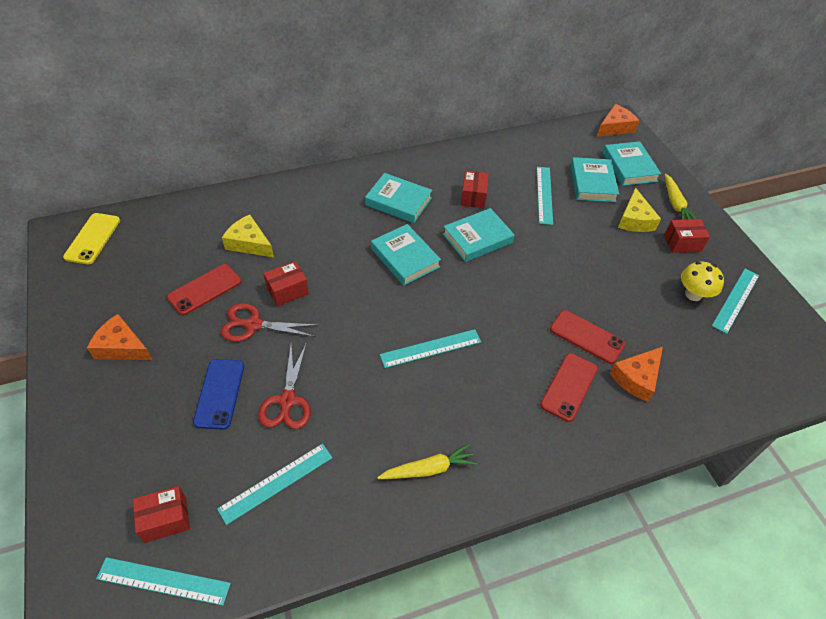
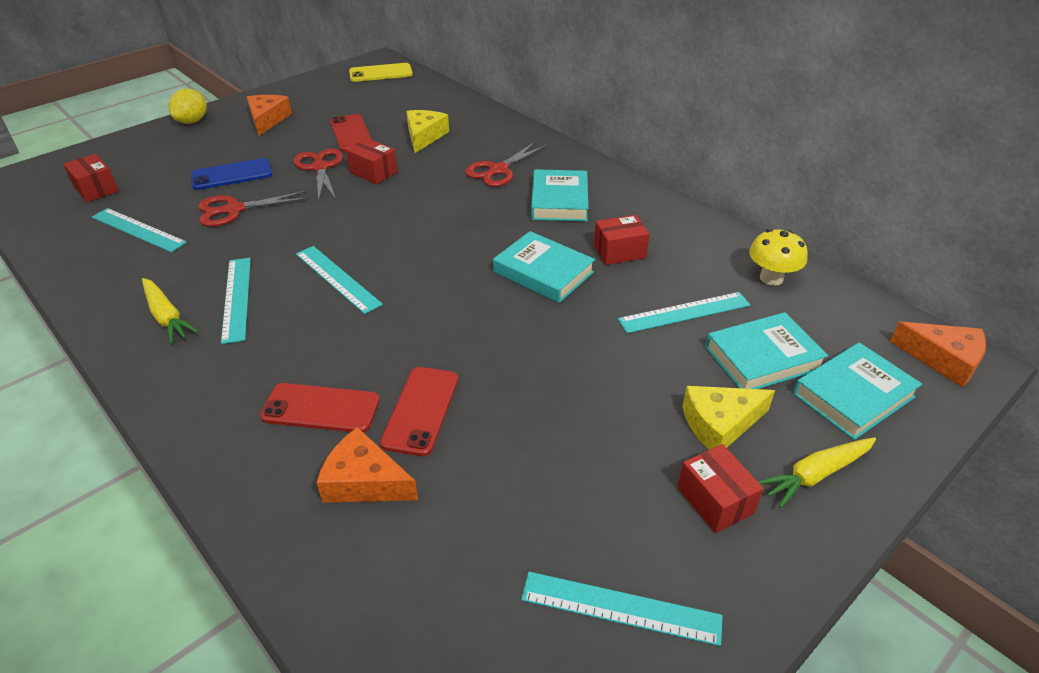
camera: 70 degrees right, 10 degrees down
(68, 414) = (192, 121): none -> yellow lemon
(163, 581) = (38, 205): turquoise ruler -> turquoise ruler (236, 298)
(204, 289) = (351, 133): red phone -> red phone turned 45 degrees clockwise
(336, 218) = (498, 170): none -> red scissors
(405, 258) = (469, 228): turquoise book -> none
(693, 294) = (591, 534): yellow mushroom -> yellow mushroom (771, 278)

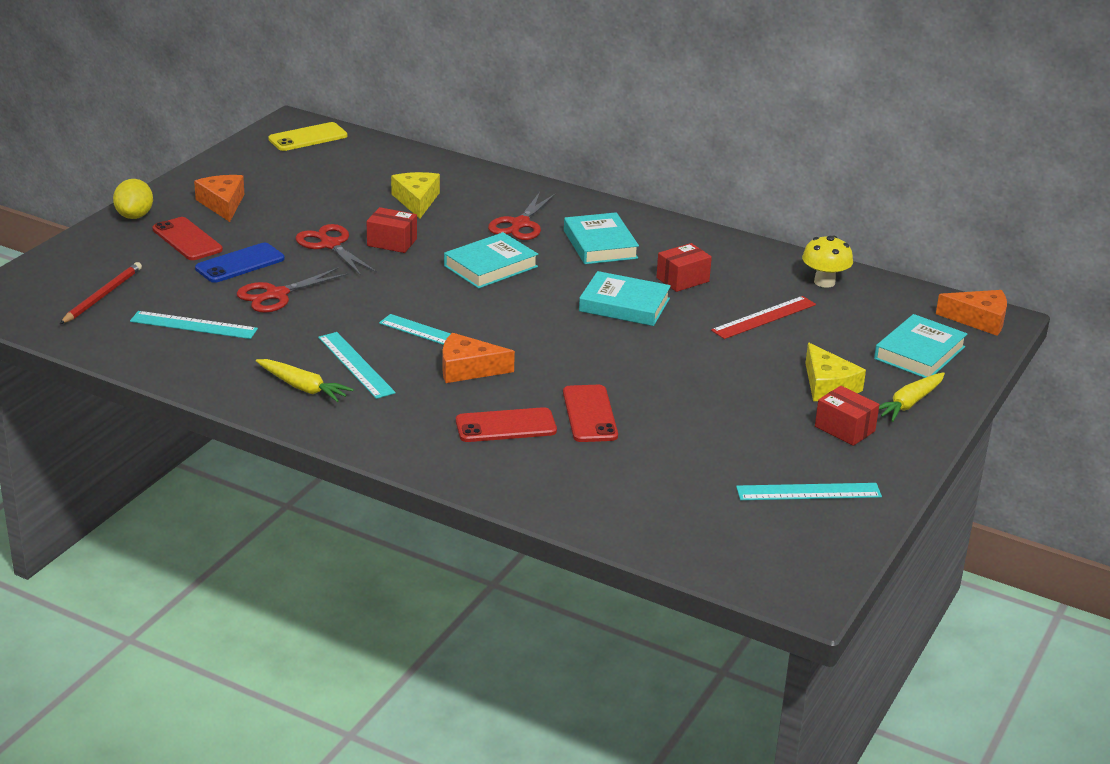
camera: 20 degrees left, 10 degrees down
(96, 189) = (102, 296): red box -> red pencil
(351, 133) = (333, 207): red phone -> red phone (187, 239)
(364, 481) = (579, 461): orange cheese -> orange cheese (468, 369)
(684, 312) = (764, 317): turquoise ruler -> red ruler
(720, 424) = (828, 385): yellow cheese -> yellow cheese turned 75 degrees counterclockwise
(763, 358) = (841, 339): turquoise book -> turquoise book (490, 266)

